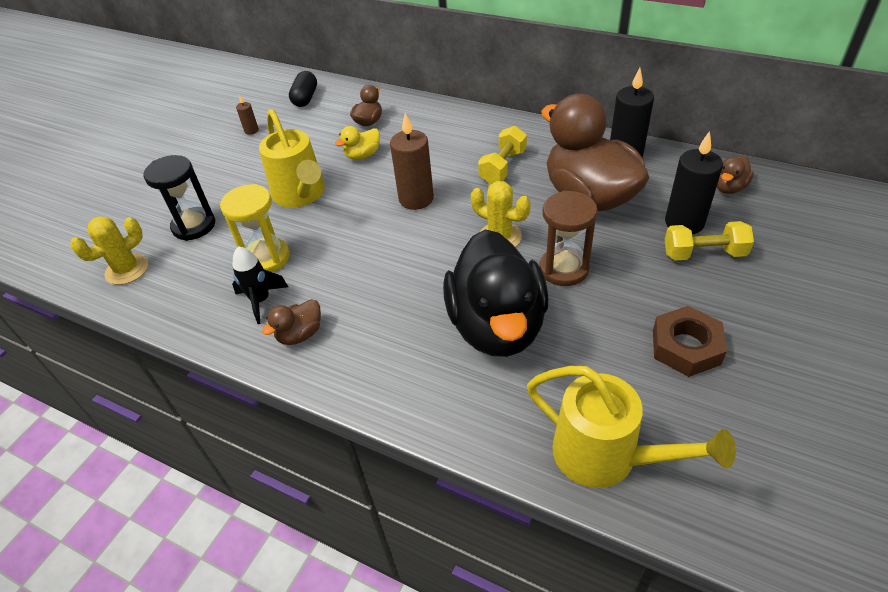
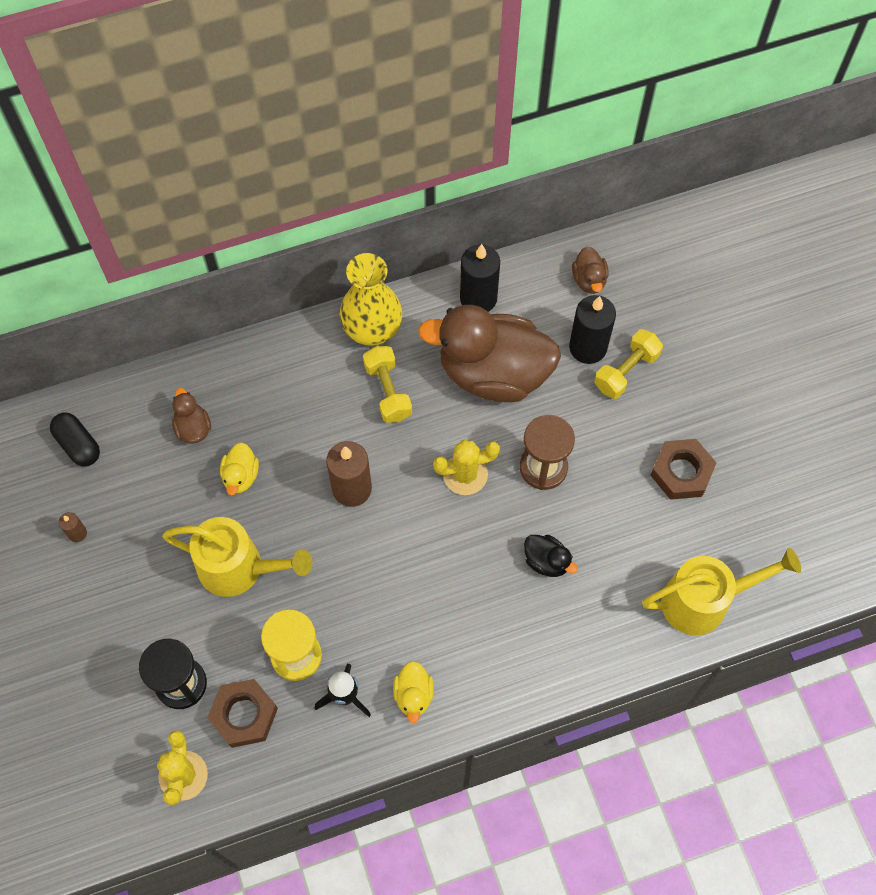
camera: 50 degrees left, 20 degrees up
(198, 265) = (244, 715): none -> brown nut
(300, 334) = (413, 695): brown duck -> yellow duck
(497, 326) = (547, 561): black duck -> black duck, size x0.41
(531, 134) = (372, 329): none -> yellow vase

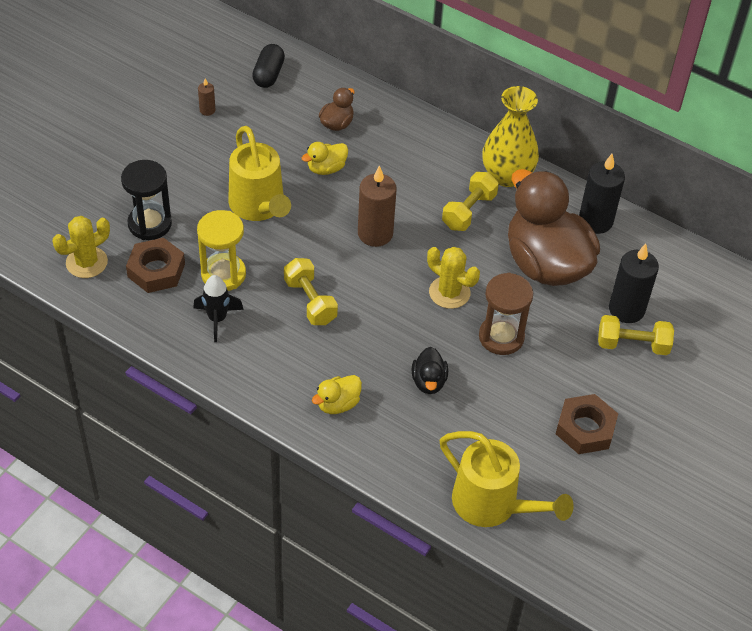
camera: 50 degrees right, 15 degrees down
(386, 600) = (310, 301): none -> yellow dumbbell
(413, 695) = (253, 359): yellow duck -> yellow duck (338, 404)
(589, 280) = (682, 279): brown duck -> none

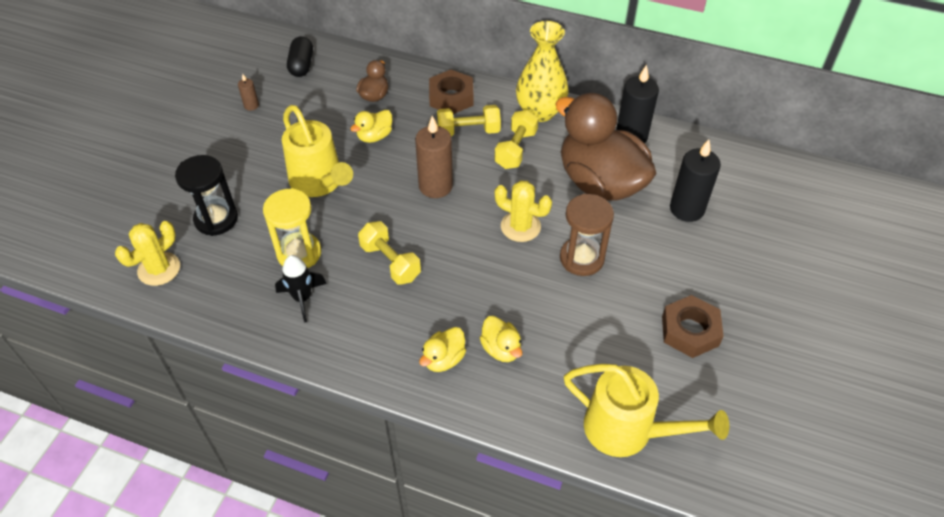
camera: 10 degrees left, 0 degrees up
(156, 270) = (231, 263): brown nut -> brown nut (451, 97)
(395, 406) = (501, 349): none -> yellow duck
(429, 381) = (526, 317): black duck -> none
(632, 345) = (704, 240): yellow dumbbell -> yellow dumbbell (468, 131)

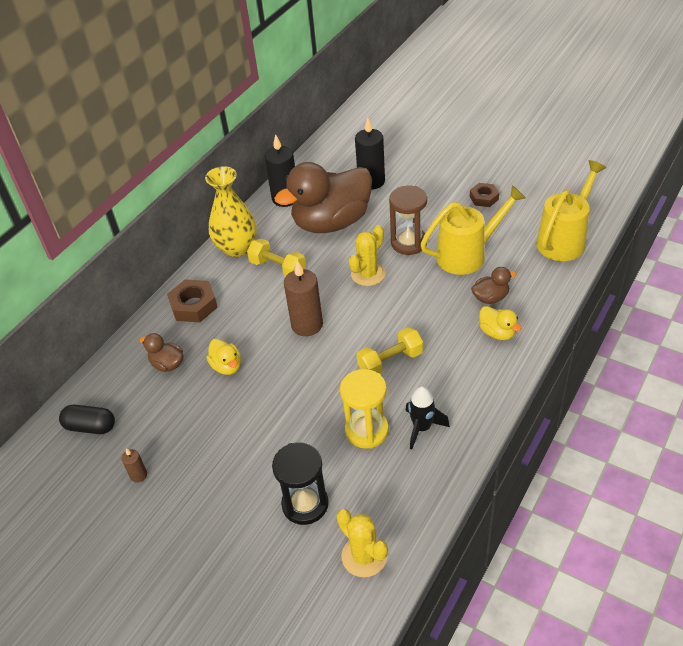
camera: 75 degrees left, 5 degrees down
(320, 183) = (278, 412): yellow watering can -> yellow watering can (468, 254)
(468, 131) = (244, 297): yellow dumbbell -> none
(501, 349) = (490, 297): yellow duck -> brown duck
(690, 331) = (484, 198): brown nut -> brown nut, size x0.64

